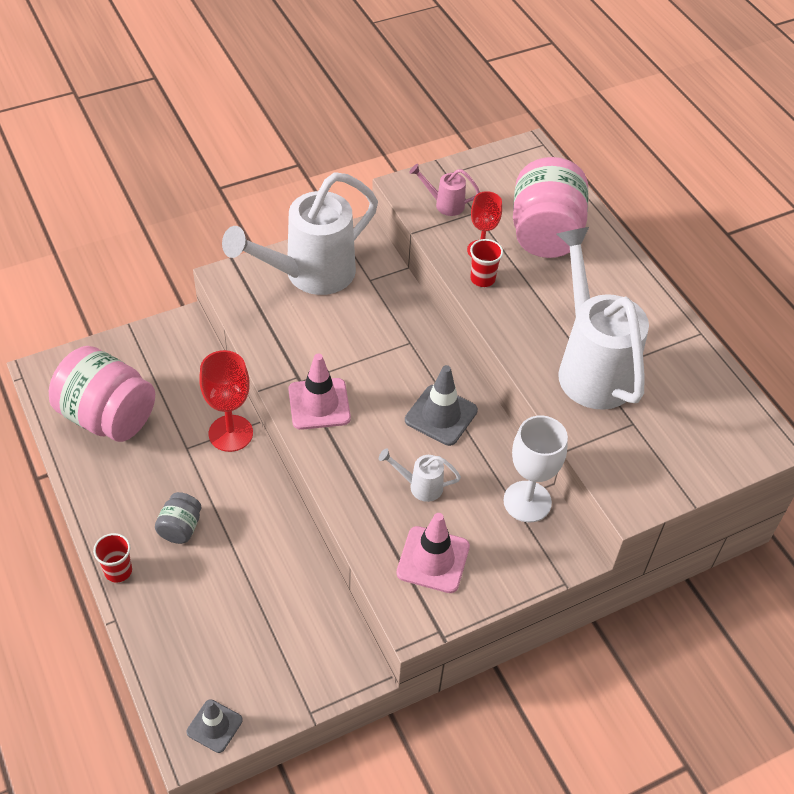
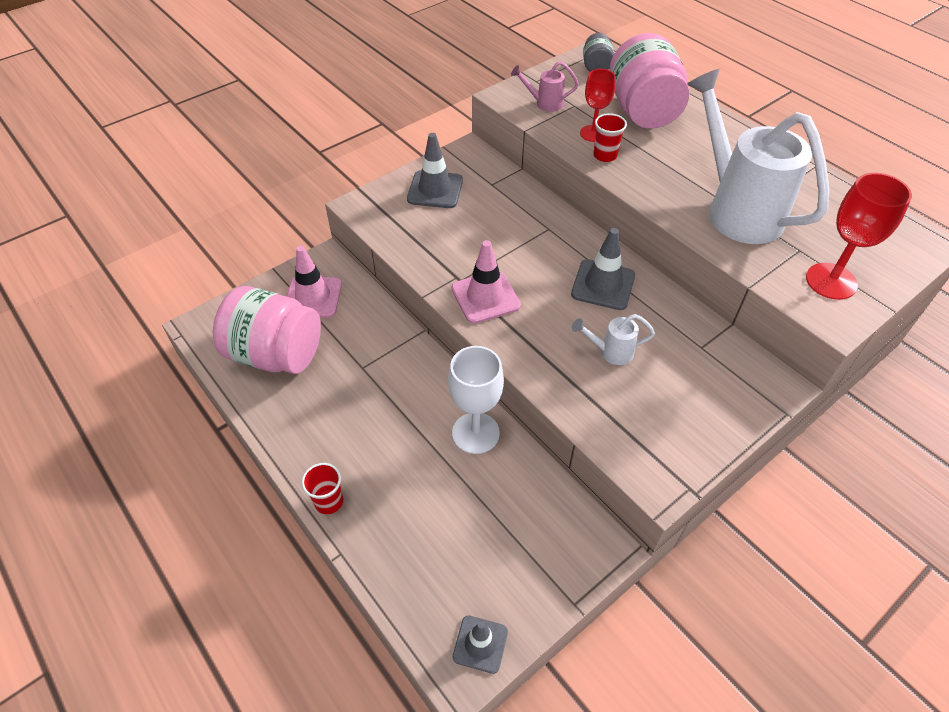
camera: 10 degrees left, 0 degrees up
(180, 528) = (379, 444): grey jar -> grey jar (596, 66)
(230, 433) = (400, 345): red goblet -> red goblet (831, 281)
(309, 275) = (435, 190): white watering can -> grey traffic cone
(433, 560) = (652, 419): pink traffic cone -> pink traffic cone (313, 297)
(527, 501) = (716, 345): white goblet -> white goblet (475, 433)

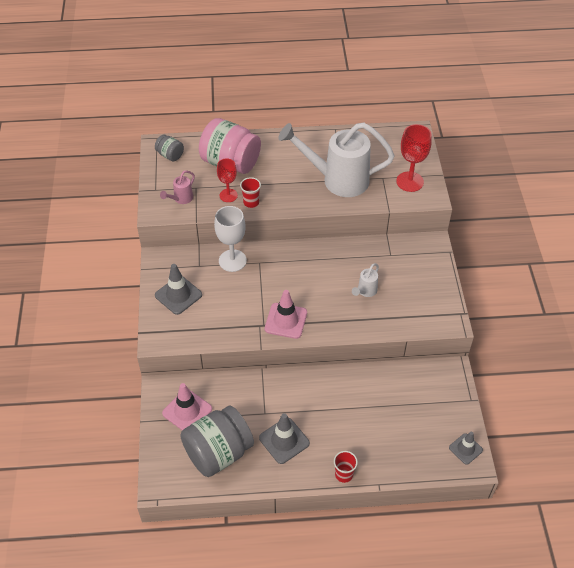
camera: 55 degrees left, 0 degrees up
(276, 354) = (218, 453): pink jar -> grey jar
(475, 433) = (351, 384): white goblet -> white goblet (232, 260)
(603, 285) = (320, 266): grey traffic cone -> grey traffic cone (284, 440)

